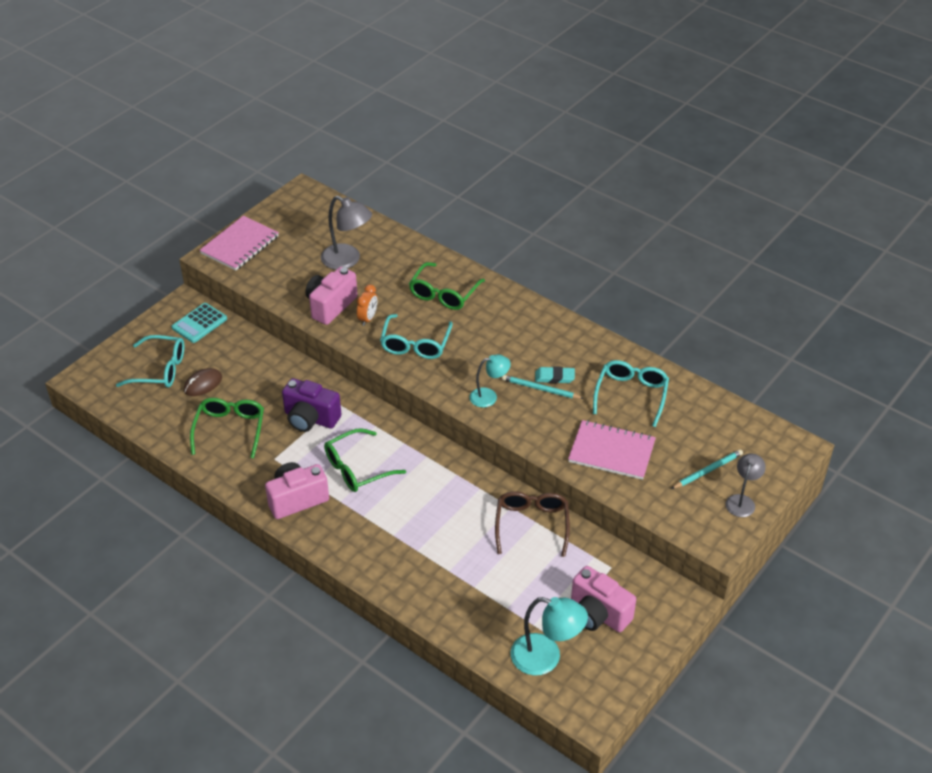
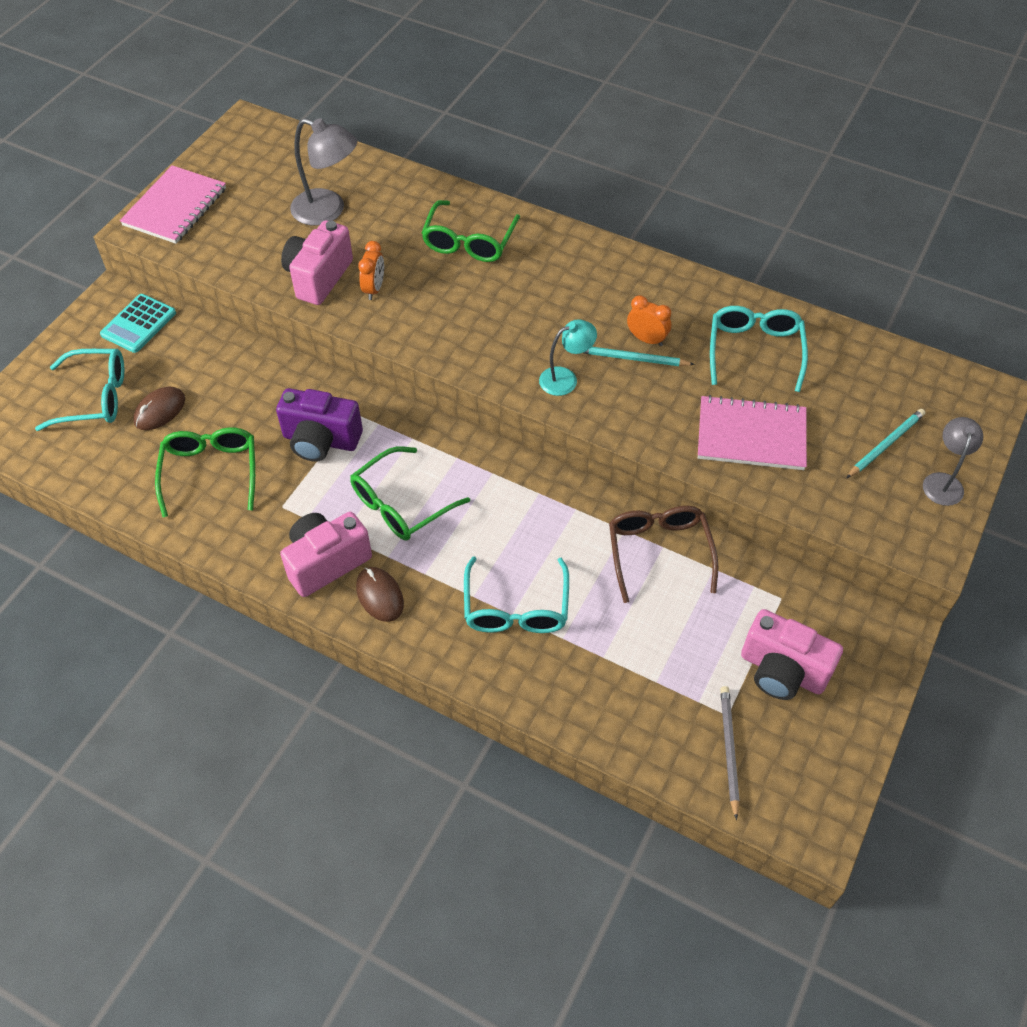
camera: 10 degrees left, 10 degrees up
(329, 526) = (379, 595): none -> brown mouse
(415, 344) = (447, 317): turquoise glasses -> turquoise glasses (516, 608)
(546, 658) = (728, 750): turquoise lamp -> grey pencil
(554, 377) = (646, 339): turquoise eraser -> orange clock

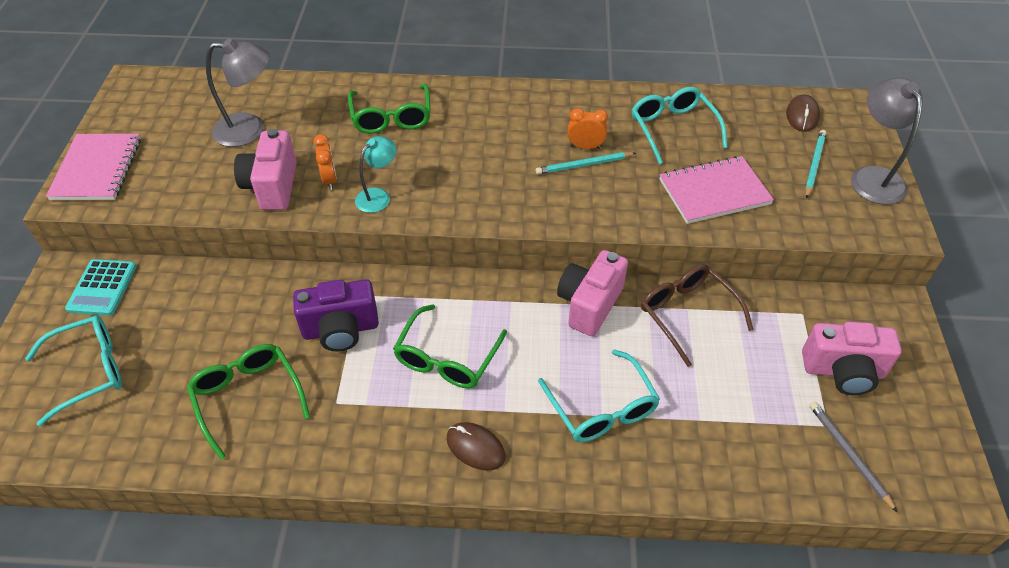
camera: 25 degrees left, 5 degrees down
(160, 410) = (165, 359): brown mouse -> brown mouse (802, 116)
(326, 562) = (408, 437): pink camera -> pink camera (589, 304)
(566, 378) = (540, 198): turquoise lamp -> turquoise lamp (378, 196)
(943, 482) = (872, 177): grey lamp -> grey lamp, size x1.58

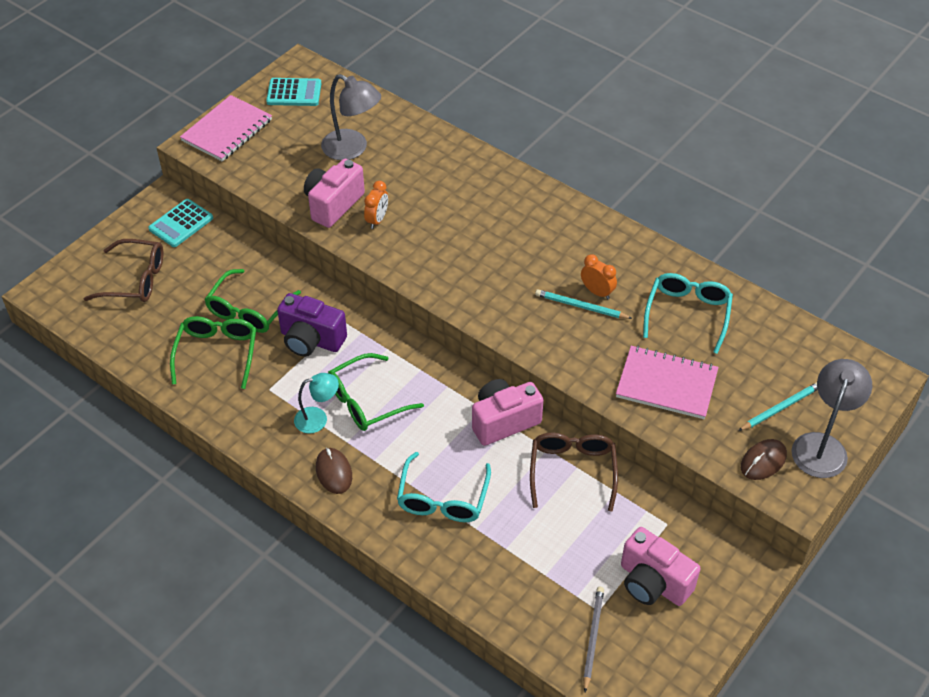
camera: 35 degrees right, 0 degrees up
(89, 371) = (135, 280): turquoise glasses -> brown glasses
(146, 107) = (294, 93): none -> turquoise calculator
(378, 196) = (401, 251): turquoise lamp -> turquoise lamp (318, 419)
(391, 118) = (465, 190): green glasses -> green glasses (249, 310)
(802, 116) = (819, 361): brown mouse -> brown mouse (763, 461)

